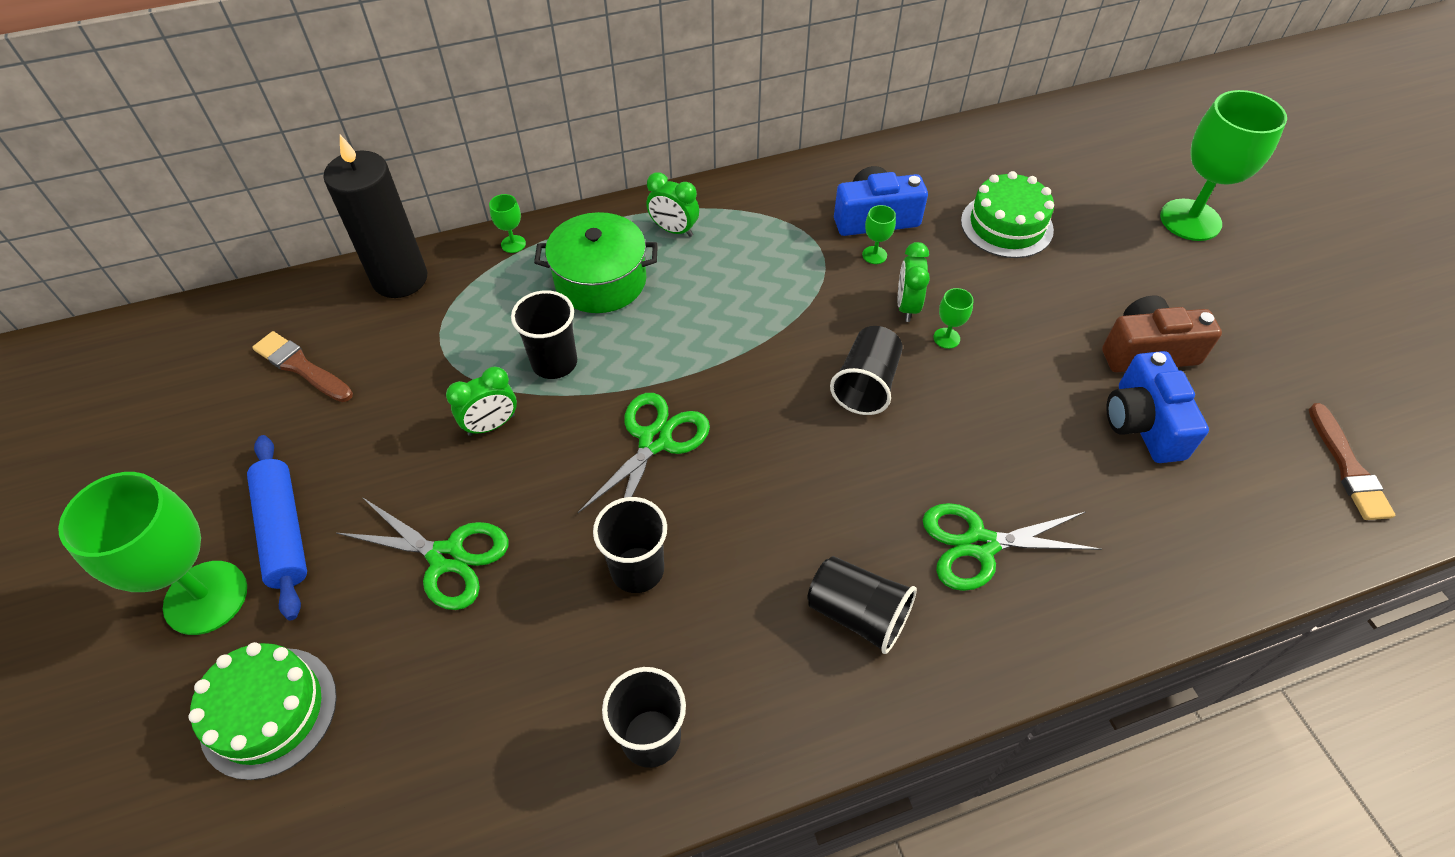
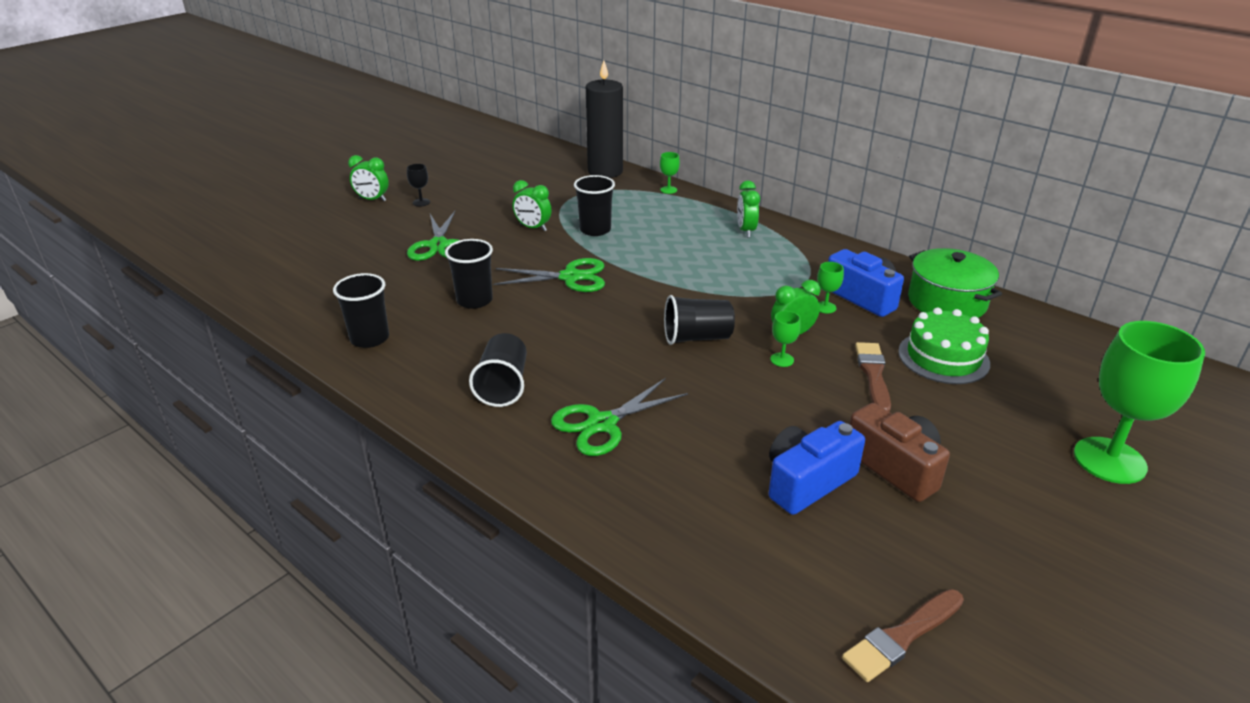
camera: 60 degrees right, 20 degrees down
(206, 597) = (372, 199): green goblet -> green clock
(269, 712) = (323, 234): green cake -> none
(284, 531) = (421, 202): blue rolling pin -> black goblet
(301, 367) = (521, 171): brown brush -> brown brush (873, 375)
(600, 281) = (673, 222): green pot -> green pot (947, 302)
(980, 545) = (602, 424): green scissors -> green scissors turned 90 degrees counterclockwise

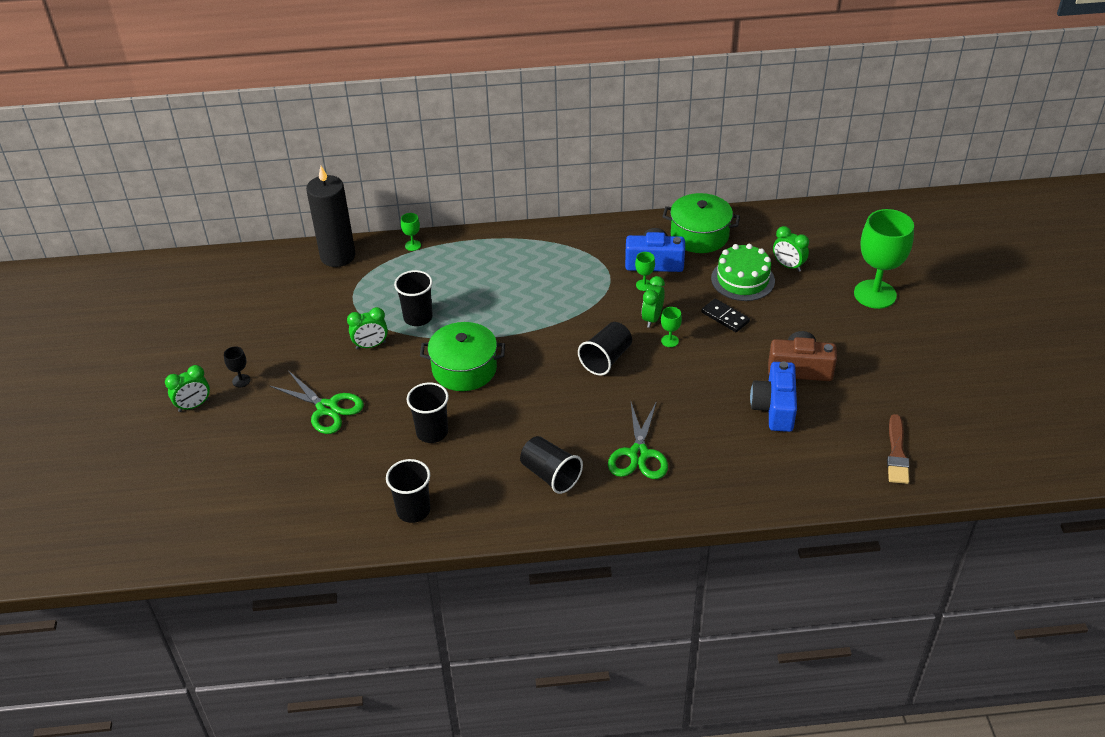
camera: 45 degrees left, 10 degrees up
(570, 277) = (464, 369): green scissors -> green pot
(746, 231) = (518, 251): green clock -> green clock (788, 266)
(873, 375) = (725, 317): brown brush -> black domino

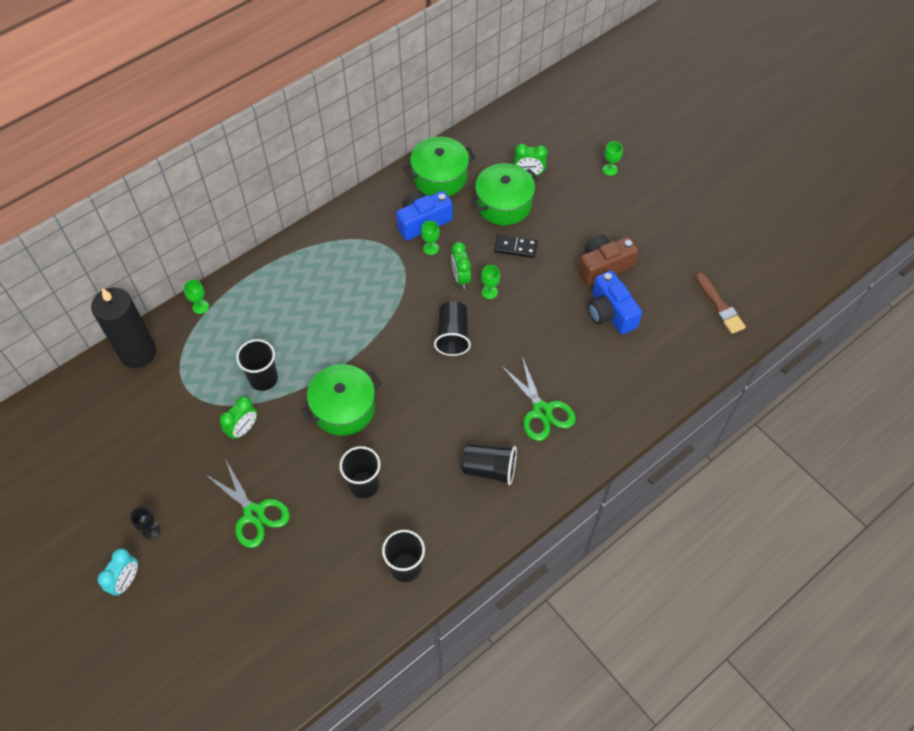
camera: 35 degrees left, 15 degrees up
(194, 405) = (126, 581): green clock -> turquoise clock
(327, 408) = (254, 513): green scissors -> green scissors turned 45 degrees clockwise
(742, 279) = (504, 204): green cake -> green pot
(875, 294) = (610, 169): green goblet -> green goblet, size x0.41

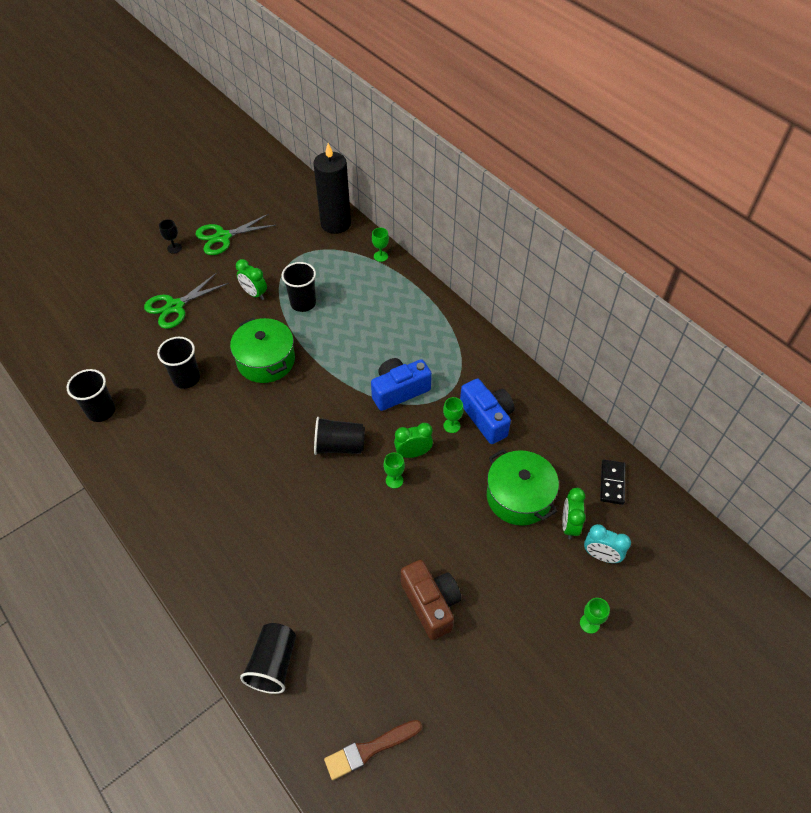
camera: 90 degrees right, 5 degrees down
(126, 581) = (137, 239): turquoise clock -> turquoise clock (601, 555)
(440, 177) = (552, 433): green pot -> none
(489, 469) = (183, 477): black cup -> black cup (273, 664)
(515, 247) = (456, 507): black domino -> black domino (612, 483)
(542, 411) = (241, 527): green scissors -> green scissors (223, 237)
(610, 312) = (363, 607): blue camera -> blue camera (399, 390)

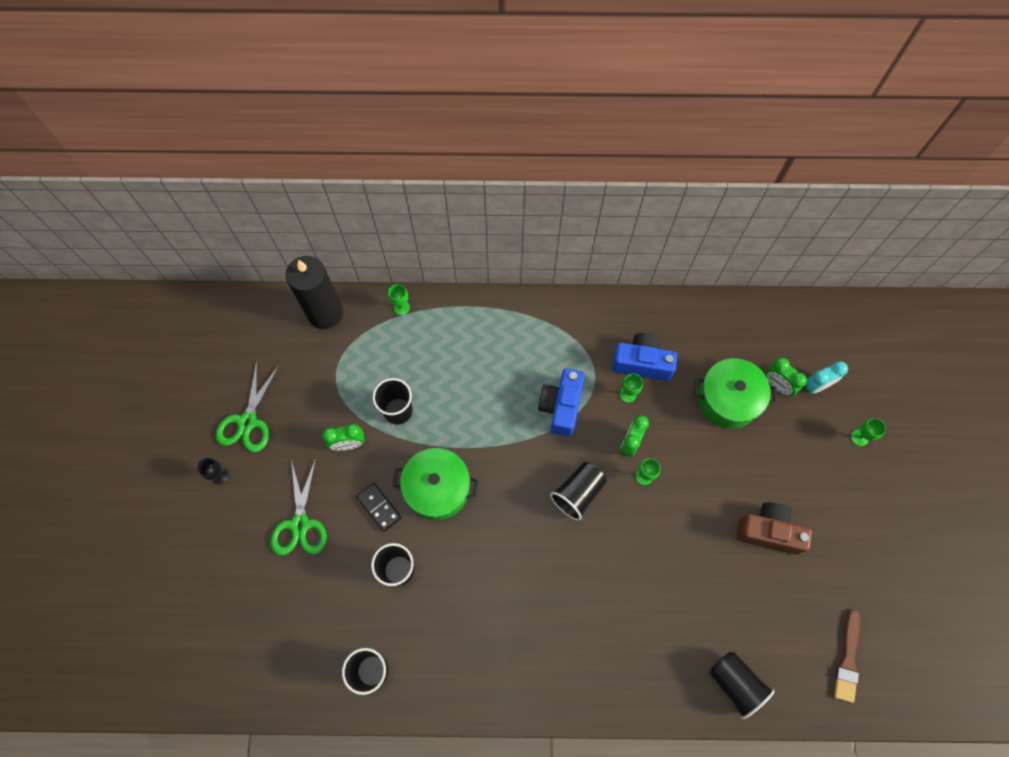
camera: 50 degrees left, 15 degrees up
(612, 483) = (766, 327): black domino -> black domino (378, 507)

